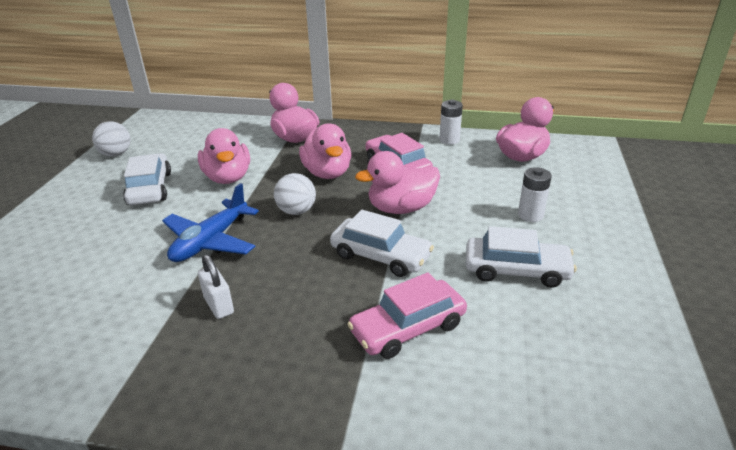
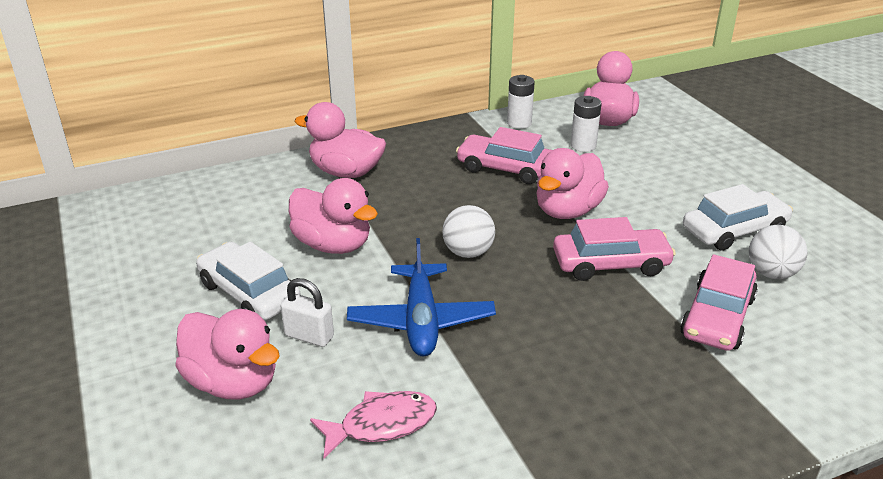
camera: 35 degrees left, 0 degrees up
(104, 292) = (382, 424): none -> pink fish
(116, 154) = (126, 269): white ball -> white ball (771, 273)
(219, 305) = (527, 378): white padlock -> white padlock (309, 336)
(327, 173) = (442, 200): pink duck -> pink duck (233, 382)
(380, 256) = (610, 264): white car -> pink car
(530, 215) = (684, 176): white battery -> white battery (583, 146)

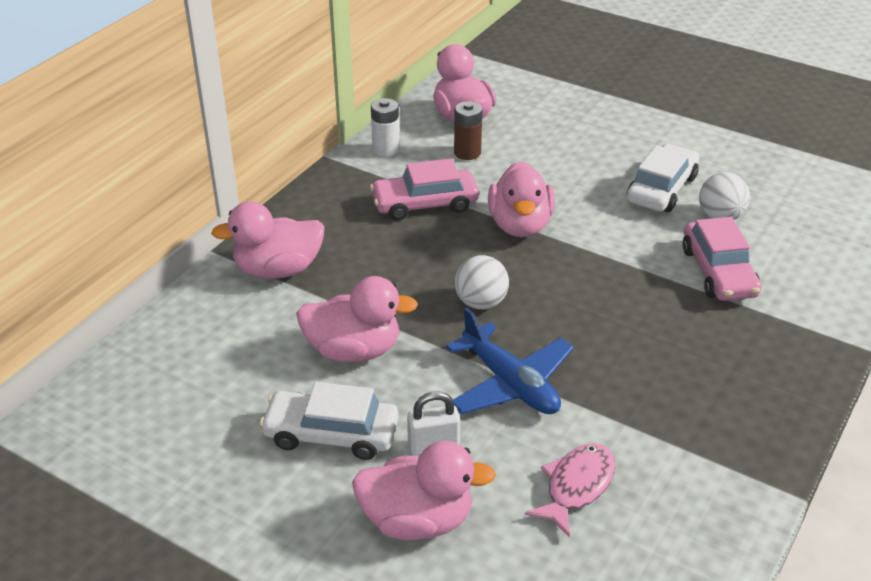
camera: 35 degrees left, 5 degrees up
(583, 146) = (467, 153): white battery -> brown battery
(610, 264) = (602, 261): pink car -> none

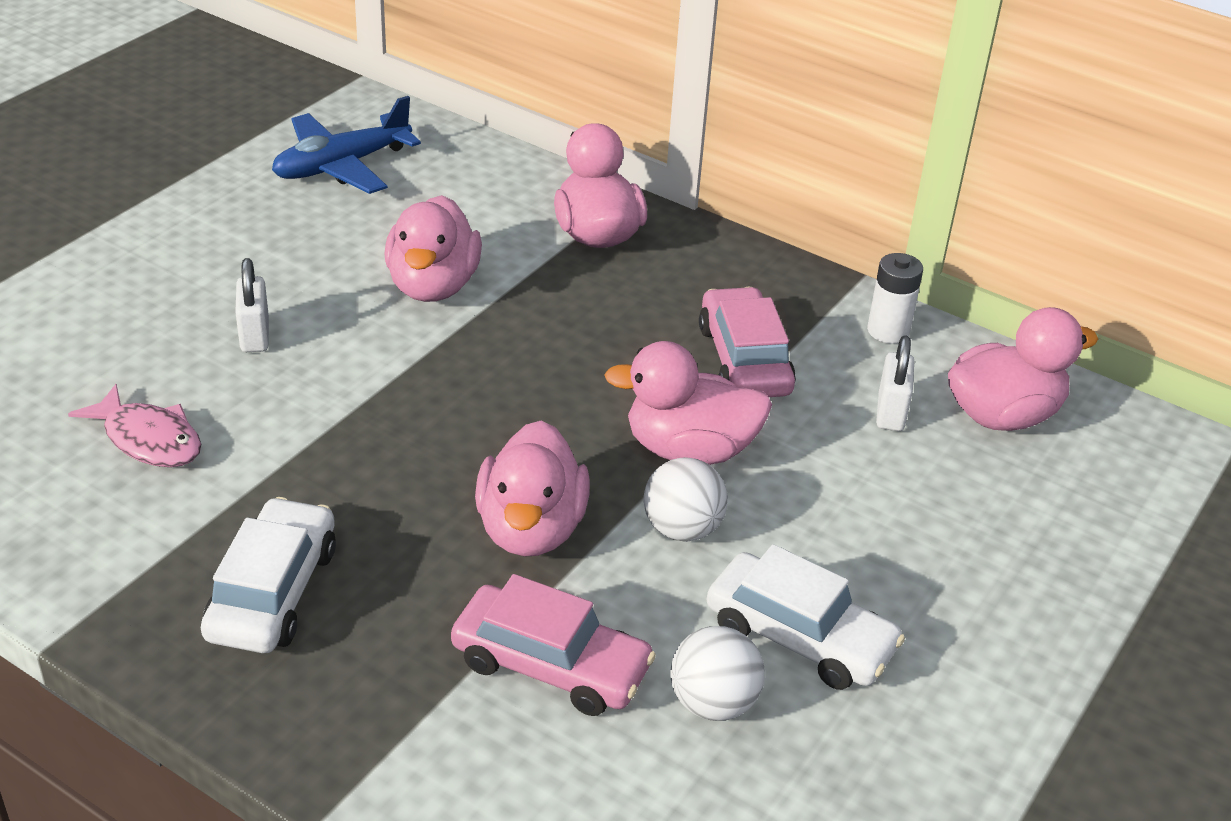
camera: 90 degrees right, 0 degrees up
(331, 434) = (297, 266): white car -> white car (273, 592)
(417, 520) = (148, 317): pink duck -> pink duck (531, 529)
(467, 153) = (890, 413): brown battery -> white padlock
(481, 303) = (508, 394): white ball -> white ball (682, 529)
(510, 384) = (341, 404): blue plane -> blue plane (342, 166)
(718, 272) = (551, 665): pink car -> pink car turned 150 degrees counterclockwise

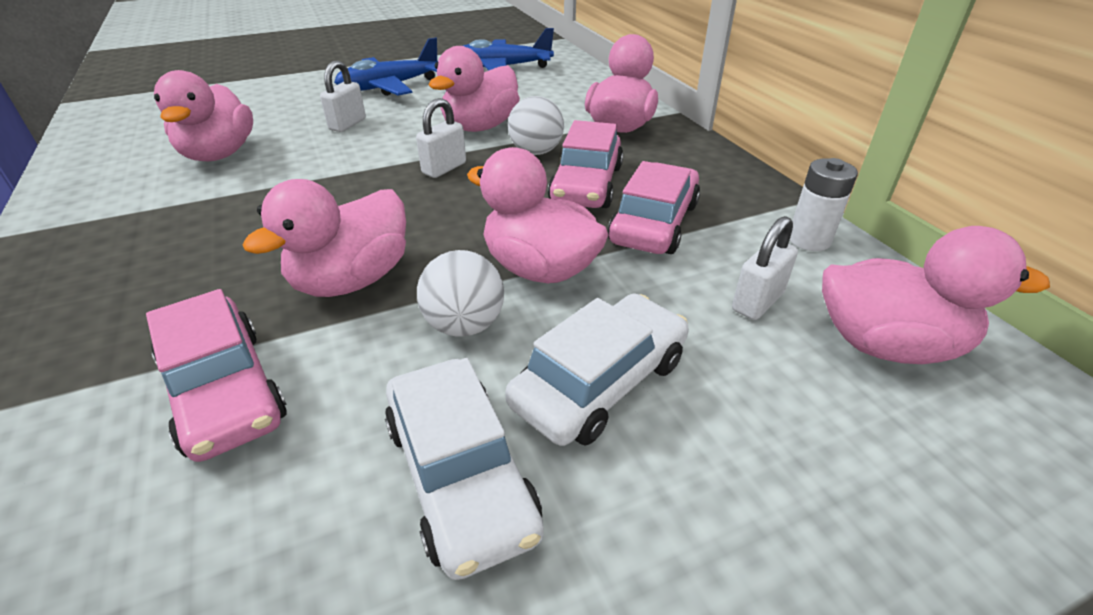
camera: 35 degrees right, 0 degrees up
(148, 439) = (219, 154): pink fish -> pink duck
(224, 250) = (389, 87): none -> blue plane
(273, 592) = (143, 255): white car -> white car (600, 382)
(462, 363) = (444, 168): none -> white padlock
(638, 333) = (586, 184): none -> pink car
(713, 703) = (300, 503): white ball -> white ball (536, 152)

